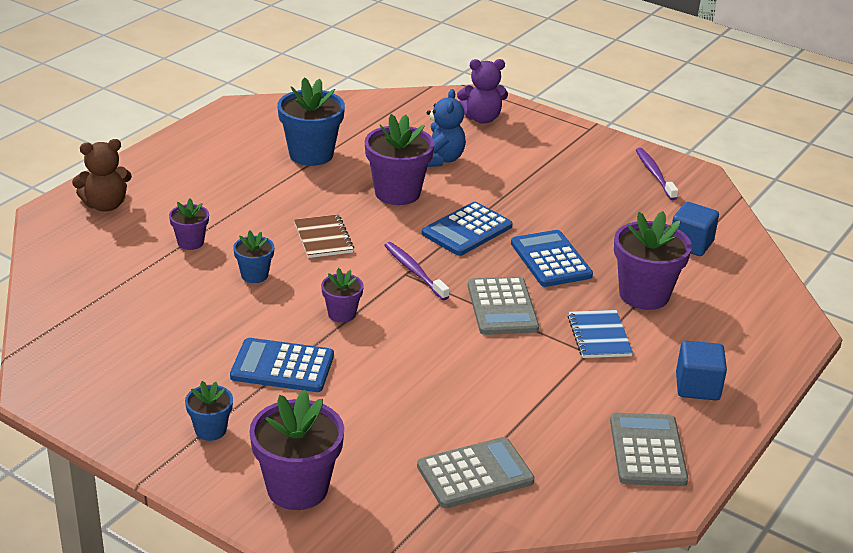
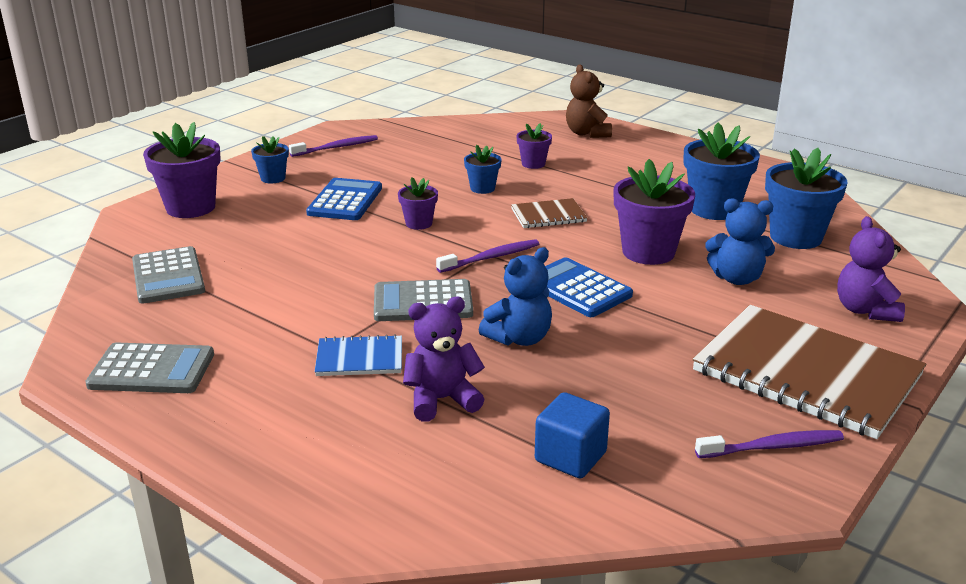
camera: 95 degrees right, 5 degrees down
(113, 386) = (336, 147): none -> purple toothbrush
(366, 126) = (795, 237): none -> blue flower pot
(550, 259) = (519, 338): blue calculator -> blue teddy bear
(570, 152) = (806, 374): none -> brown notebook
(644, 295) = (441, 400): purple flower pot -> purple teddy bear
(697, 387) = (245, 418): blue cube -> none

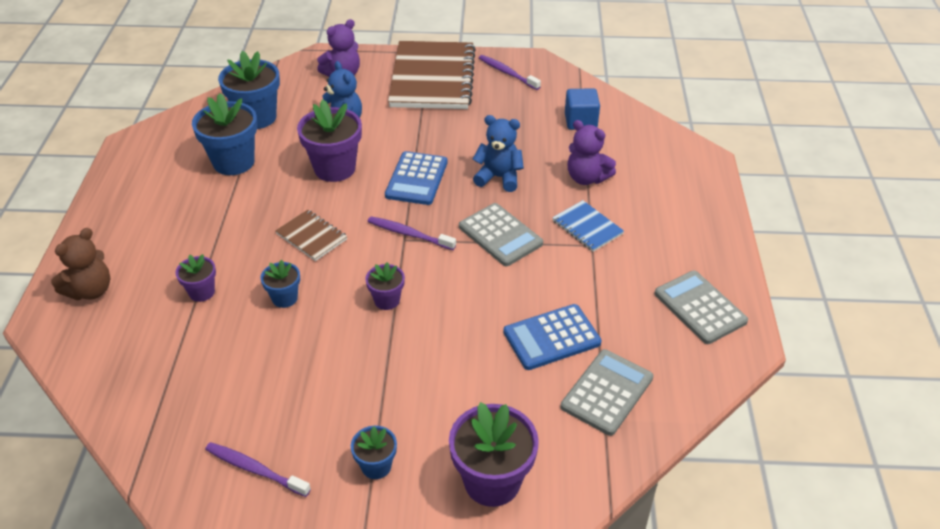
camera: 125 degrees left, 15 degrees up
(345, 201) = (382, 374): blue calculator -> blue calculator (552, 337)

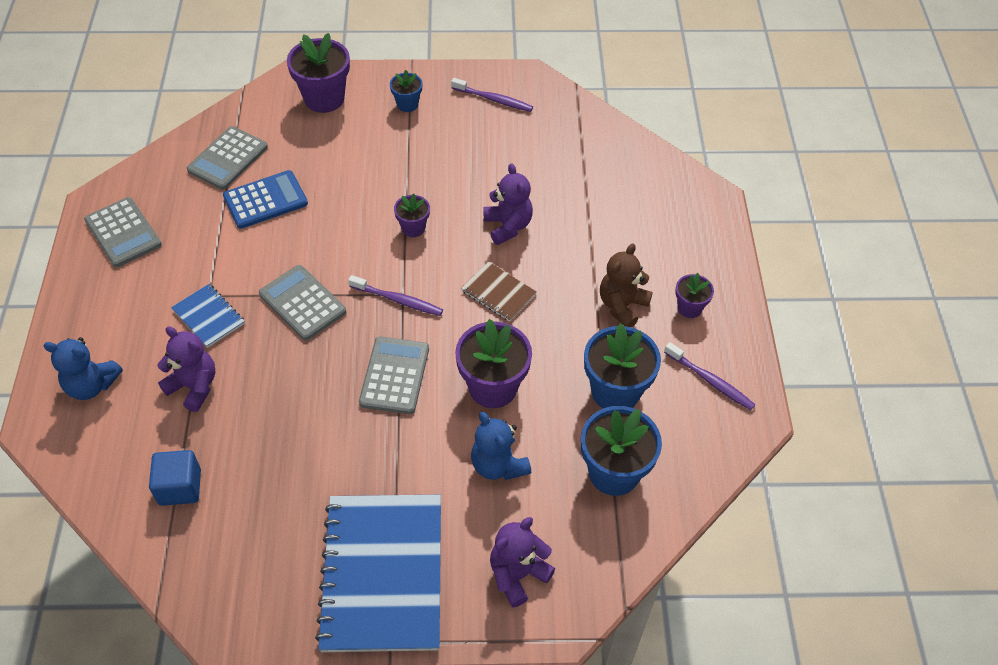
camera: 175 degrees right, 10 degrees up
(91, 290) = (689, 226): brown teddy bear -> brown teddy bear (622, 306)
(202, 292) = (586, 229): purple flower pot -> purple flower pot (689, 308)
(284, 298) = (508, 226): blue flower pot -> purple teddy bear
(416, 179) = (394, 375): blue calculator -> grey calculator
(433, 78) = (382, 573): brown notebook -> blue notebook
(499, 177) = (298, 382): blue teddy bear -> blue teddy bear (91, 385)
(507, 73) = (269, 592): purple toothbrush -> purple toothbrush (710, 381)

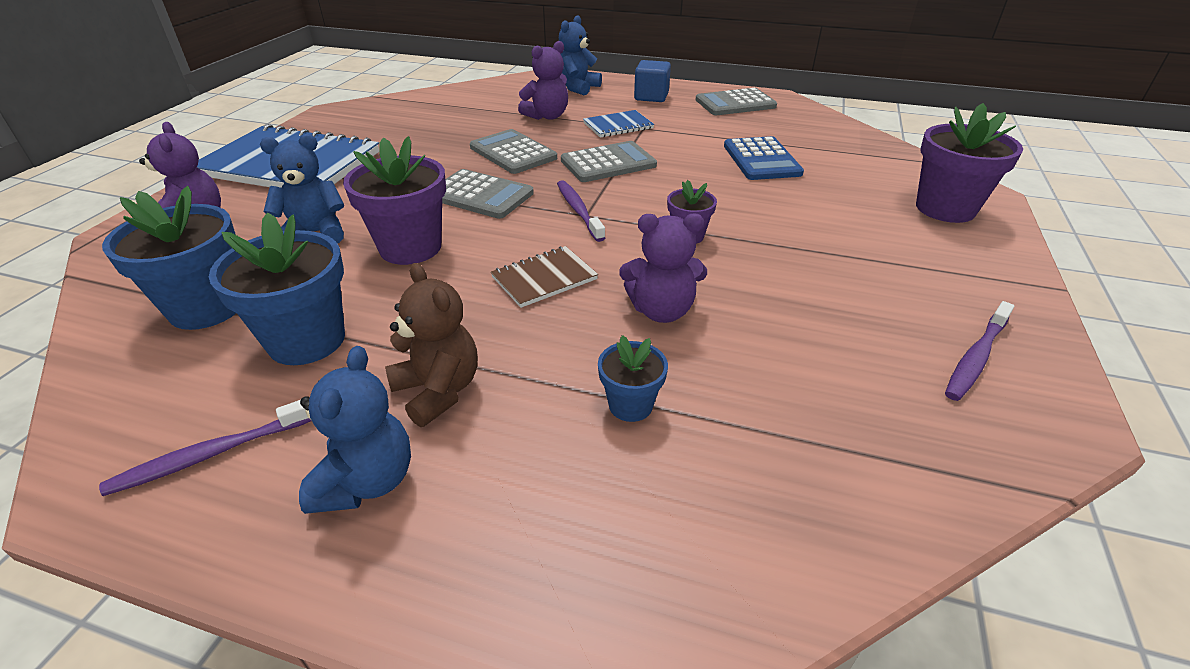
camera: 110 degrees right, 15 degrees down
(180, 487) = (459, 107): blue cube -> blue cube (651, 97)
(228, 158) = (830, 148): grey calculator -> grey calculator (513, 153)
(398, 300) = (578, 210): purple toothbrush -> purple toothbrush turned 120 degrees clockwise
(407, 104) = (944, 268): blue flower pot -> blue flower pot (630, 405)
(689, 308) = (367, 481): purple flower pot -> blue teddy bear

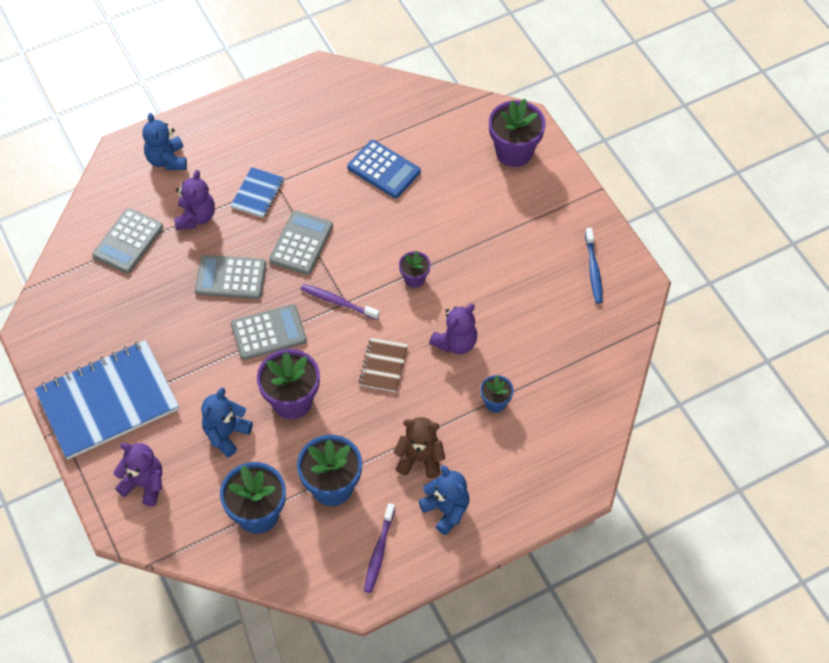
camera: 45 degrees left, 20 degrees up
(651, 97) = (235, 134): blue cube -> none
(735, 103) = (302, 102): grey calculator -> grey calculator (128, 241)
(976, 358) = (593, 270): purple toothbrush -> blue toothbrush

